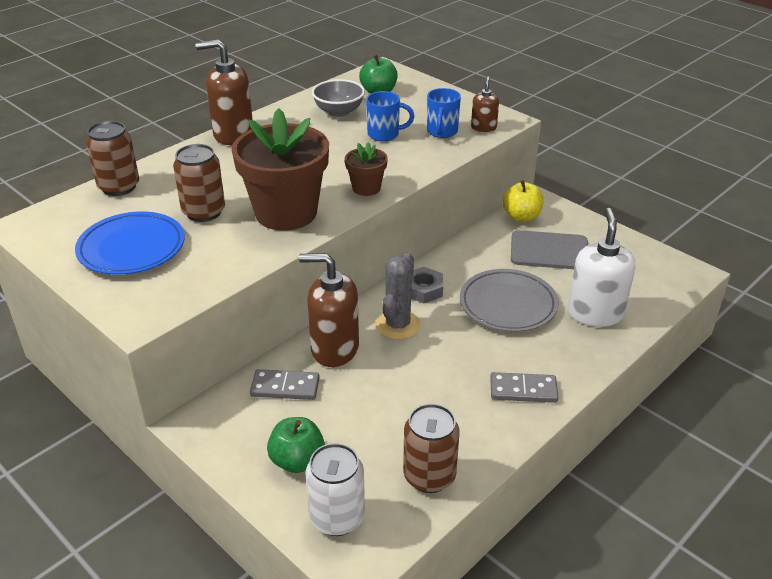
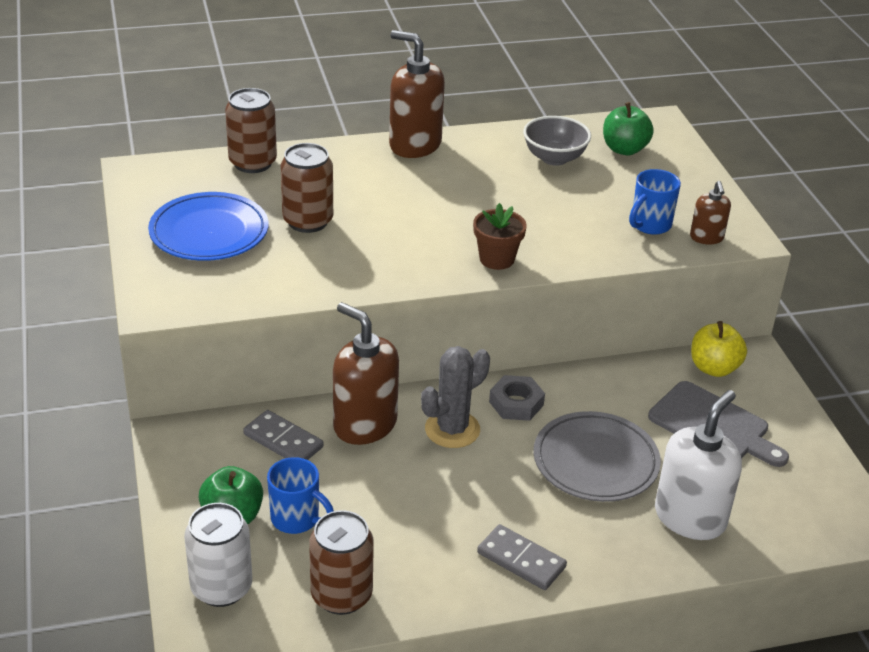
camera: 30 degrees right, 0 degrees up
(286, 213) = (387, 254): brown flower pot -> none
(385, 134) = (579, 204): blue mug -> blue mug (297, 519)
(483, 127) = (706, 237): brown soap dispenser -> brown soap dispenser turned 135 degrees clockwise

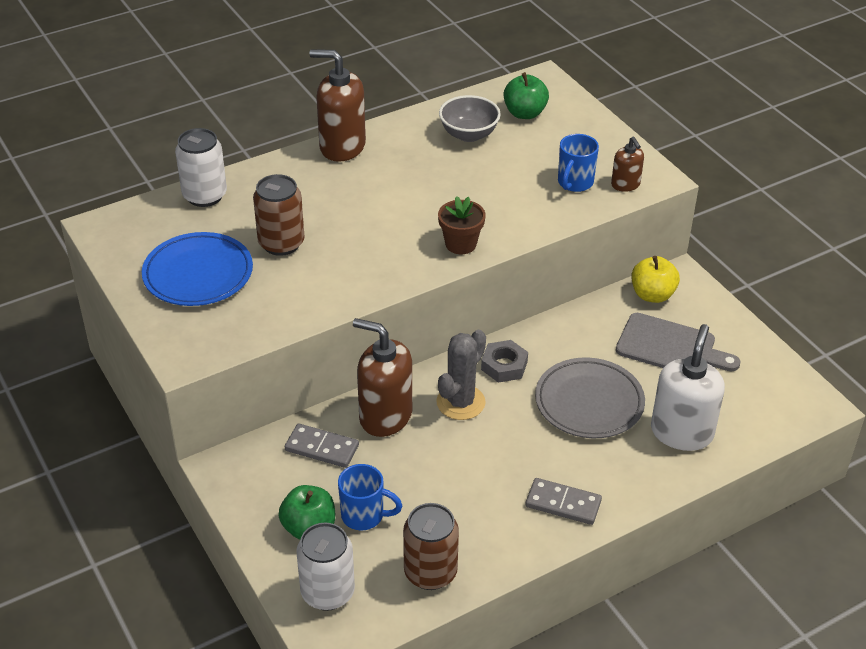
camera: 15 degrees left, 5 degrees up
(253, 163) = (205, 196): brown can -> white can

